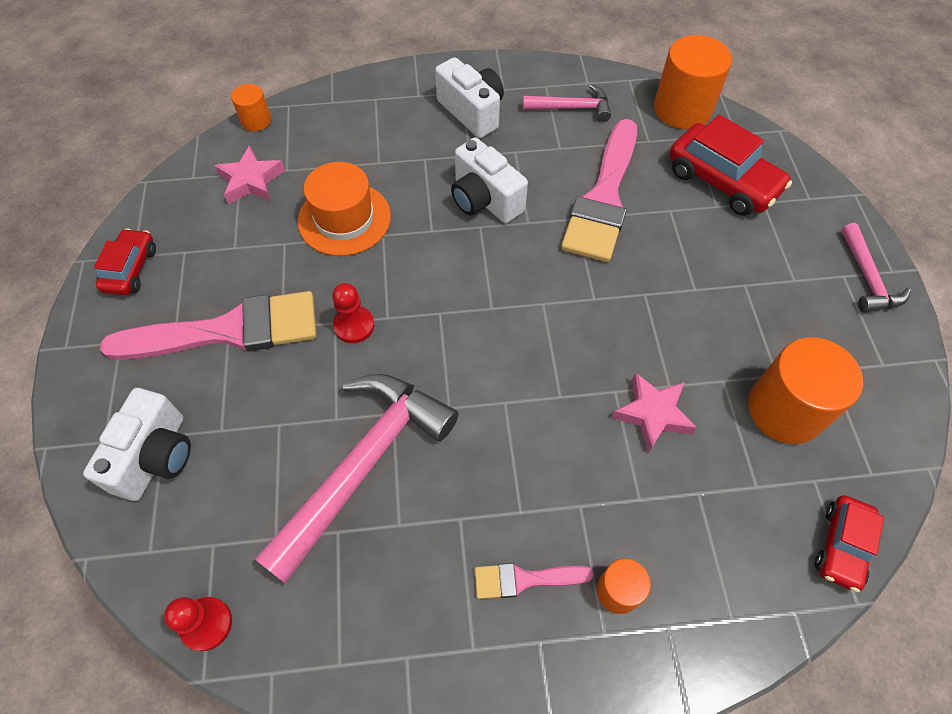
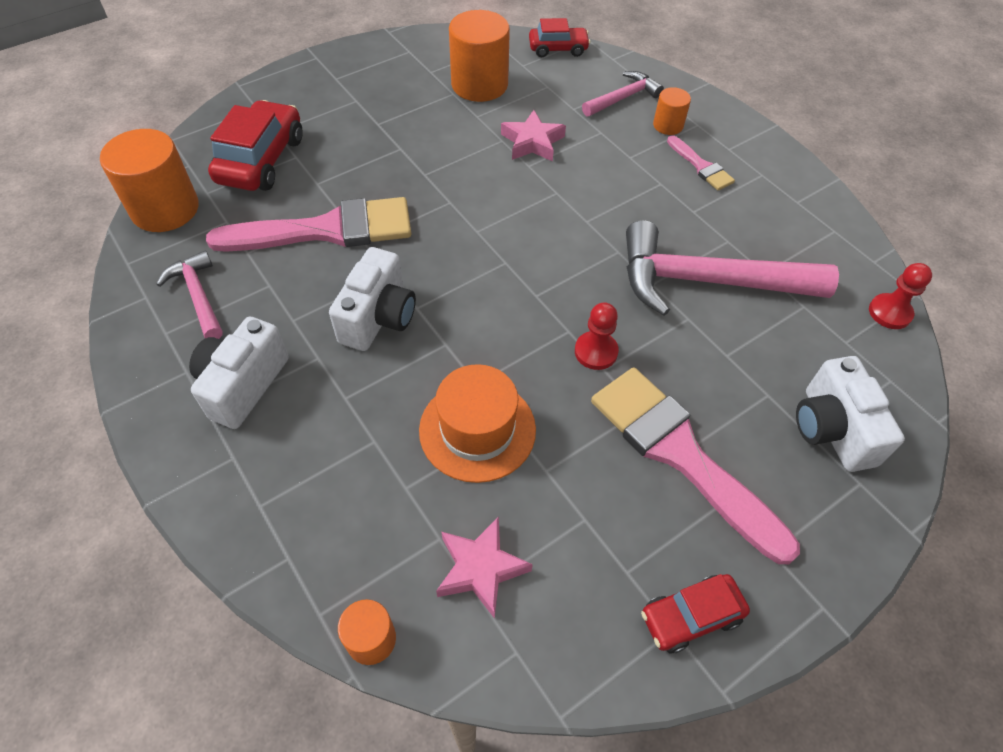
camera: 120 degrees left, 5 degrees down
(155, 456) = (832, 429): white camera -> white camera turned 90 degrees counterclockwise
(867, 278) = (331, 67): pink hammer -> pink hammer (623, 98)

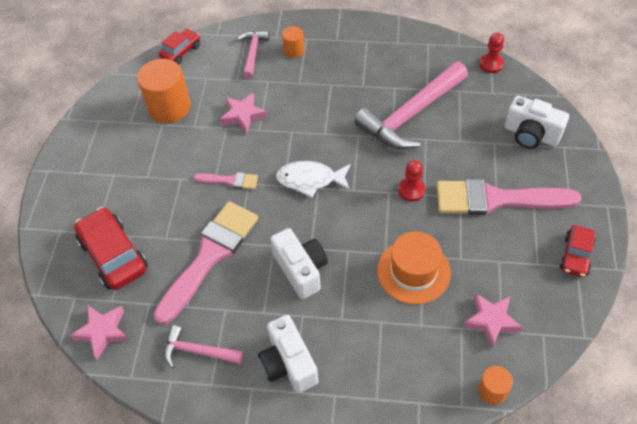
camera: 45 degrees left, 0 degrees up
(165, 209) = (103, 332): orange cylinder -> pink star
(508, 249) = (310, 180): none -> white fish
(701, 166) = (336, 60): pink brush -> pink brush (230, 181)

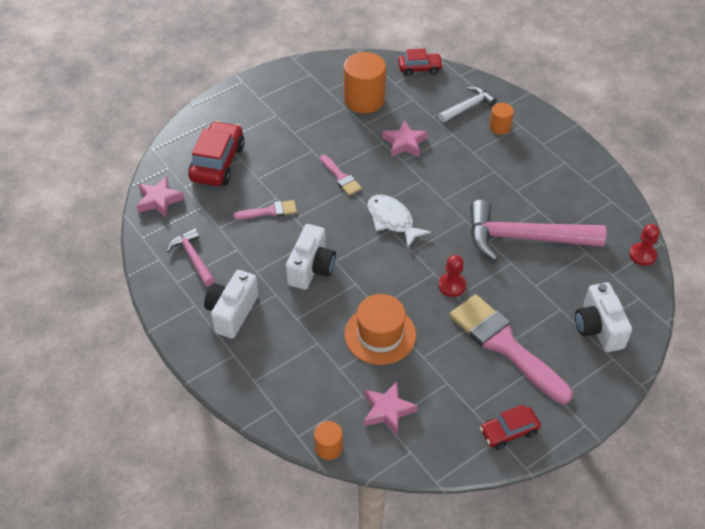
camera: 45 degrees right, 5 degrees down
(210, 256) = (269, 211): pink brush -> pink brush, size x0.47
(253, 53) = (468, 107): pink hammer -> white hammer

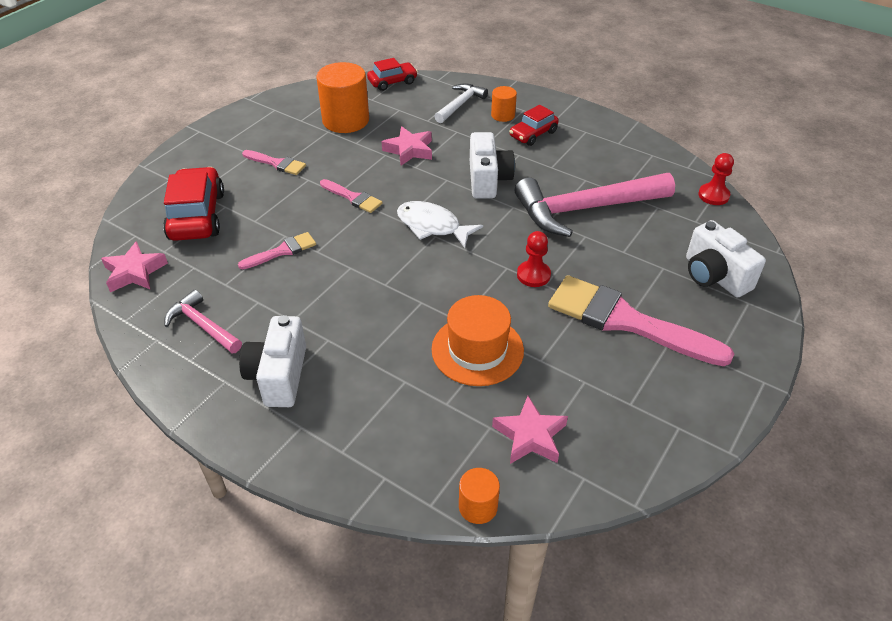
camera: 20 degrees left, 5 degrees down
(293, 129) = (277, 163): none -> pink brush
(311, 268) = (360, 299): white camera -> white camera (488, 180)
(509, 432) = (685, 416): red car -> red car (533, 134)

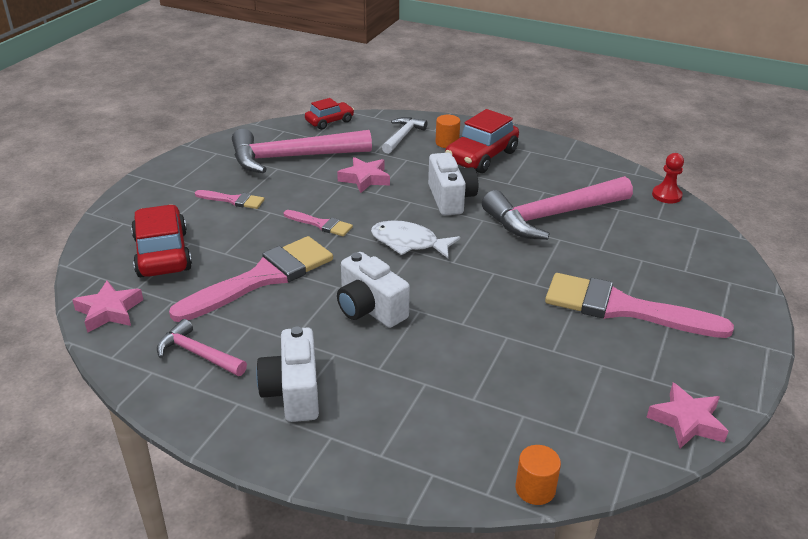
camera: 10 degrees left, 10 degrees down
(282, 251) = (262, 278): pink brush -> pink brush, size x2.12
(345, 120) = (292, 157): orange cylinder -> pink hammer
(477, 350) = (488, 348): orange hat -> none
(530, 436) = (565, 419): pink star -> pink star (687, 421)
(533, 134) = (481, 157): red car -> red car, size x1.67
(533, 275) = (521, 277): red pawn -> none
(714, 276) = (691, 262): white camera -> white camera (370, 309)

